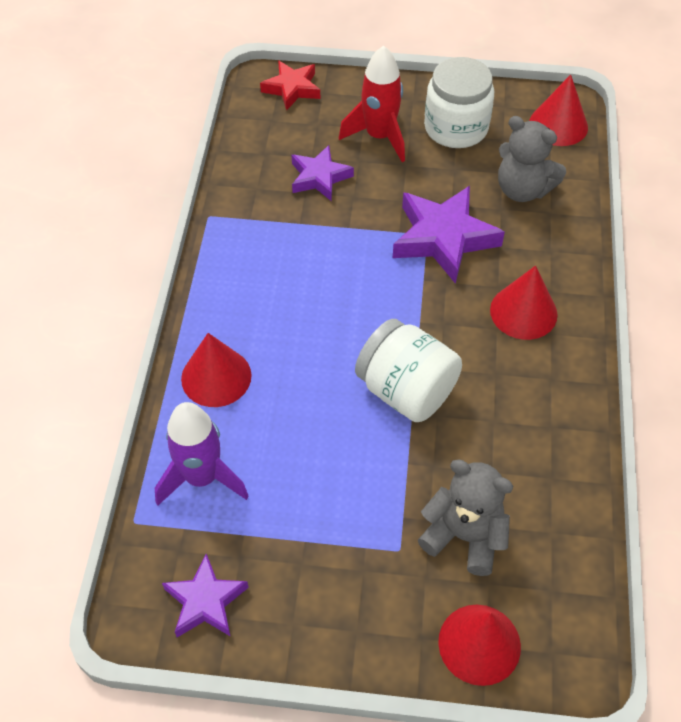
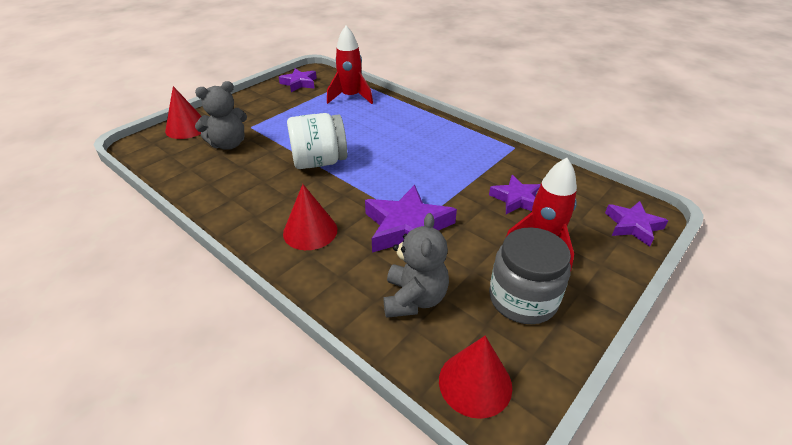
camera: 125 degrees right, 15 degrees down
(202, 477) = (350, 97): purple rocket -> red rocket
(216, 377) = (398, 115): red cone -> none
(292, 89) = (633, 226): red star -> purple star
(456, 128) = (523, 299): white jar -> grey jar
(522, 189) = (414, 298): grey teddy bear -> grey teddy bear turned 120 degrees clockwise

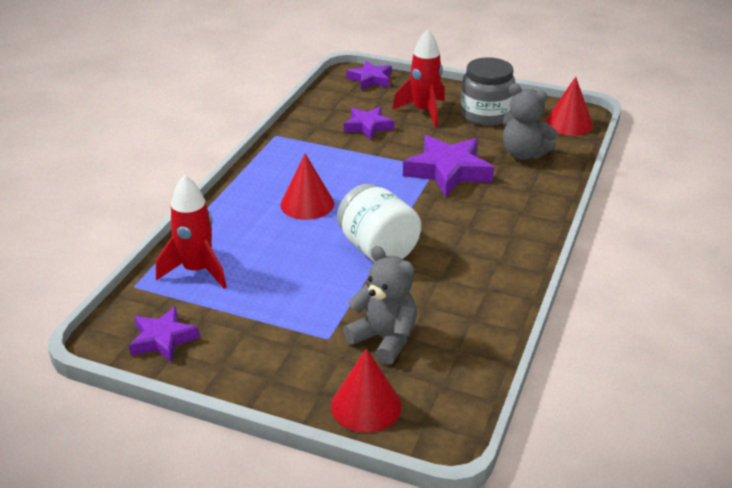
camera: 110 degrees left, 5 degrees down
(310, 231) = (493, 220): red cone -> red cone (307, 204)
(414, 298) = (523, 154): grey teddy bear -> grey teddy bear turned 135 degrees counterclockwise

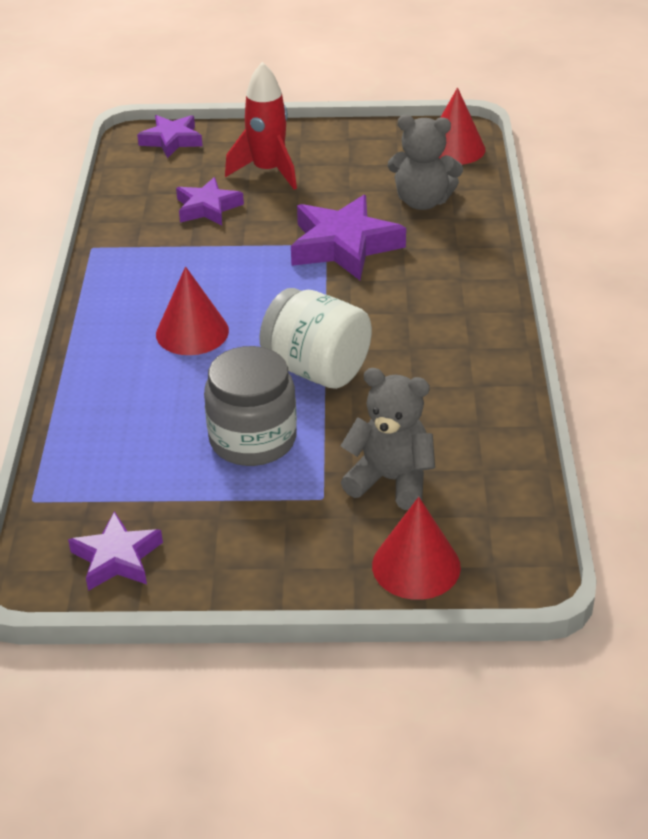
camera: 20 degrees left, 5 degrees up
(197, 270) = (104, 457): red rocket -> none
(486, 115) = (348, 158): grey jar -> grey jar (253, 439)

